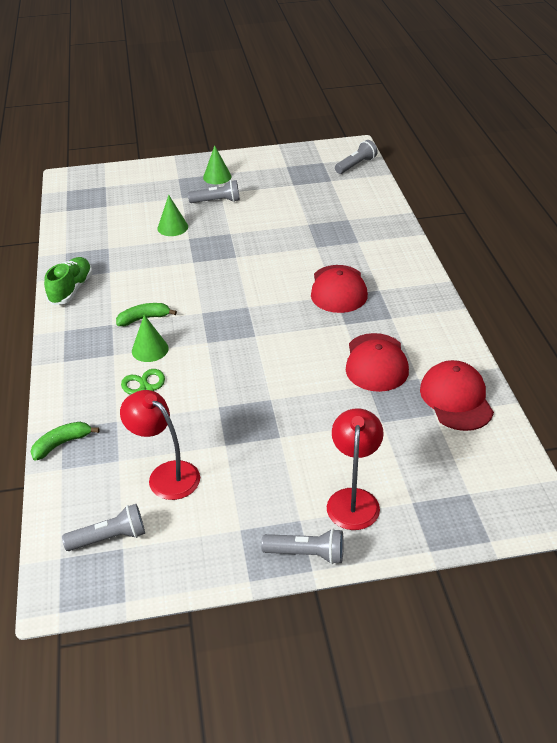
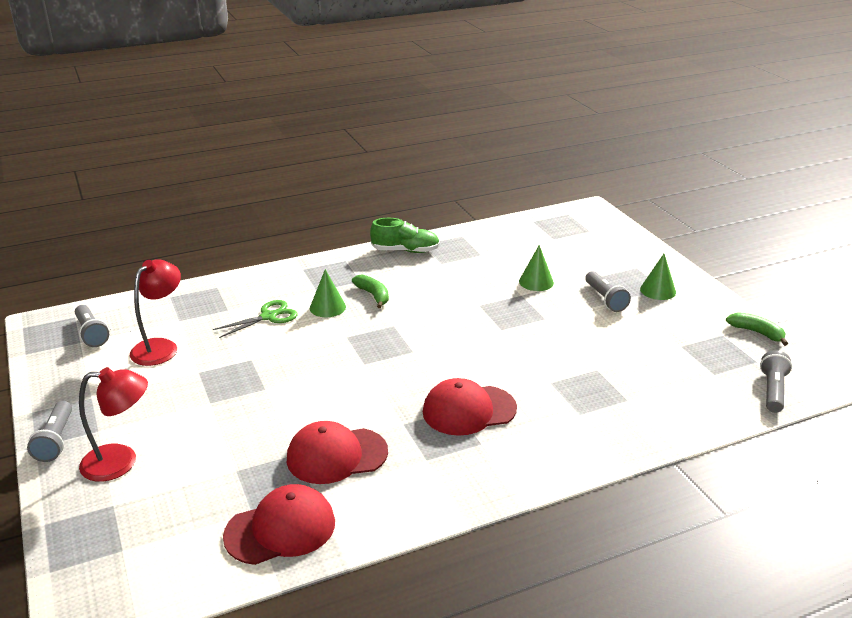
camera: 75 degrees right, 10 degrees down
(62, 444) = (198, 290): green banana -> green banana (756, 332)
(356, 165) = (772, 390): grey flashlight -> grey flashlight turned 105 degrees counterclockwise

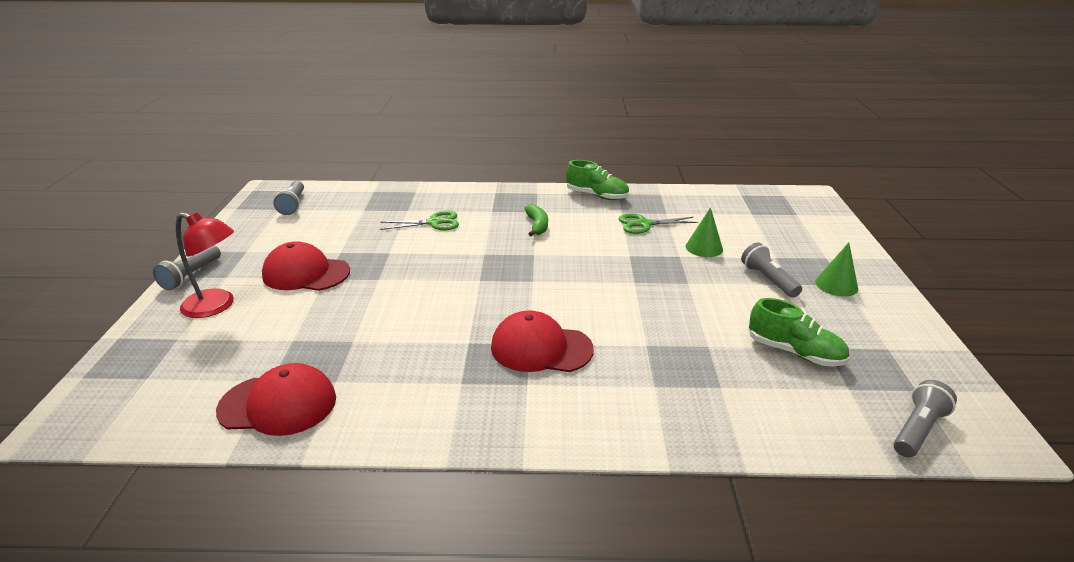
camera: 25 degrees right, 0 degrees up
(160, 347) = (331, 226): red lamp -> none
(327, 307) = (489, 226): green cone -> none
(336, 455) = (384, 353): red cap -> red cap (306, 273)
(470, 271) = (644, 224): none -> green scissors
(605, 299) = (768, 280): grey flashlight -> grey flashlight turned 150 degrees clockwise
(662, 356) = (795, 352): none -> green shoe
(756, 332) = (936, 357): green banana -> none

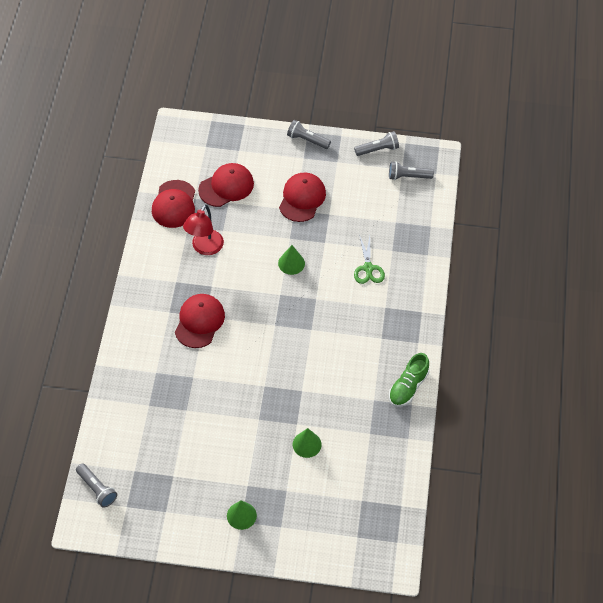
camera: 95 degrees right, 25 degrees up
(217, 306) = (269, 160): red lamp -> red lamp (204, 248)
(256, 345) = (226, 187): none -> red cap
(424, 275) = (291, 263): none -> green cone
(537, 225) = (356, 336): green banana -> none
(644, 224) = (350, 412): green scissors -> none
(768, 280) = (255, 472): grey flashlight -> grey flashlight (378, 149)
(795, 352) = (171, 456): green shoe -> none

